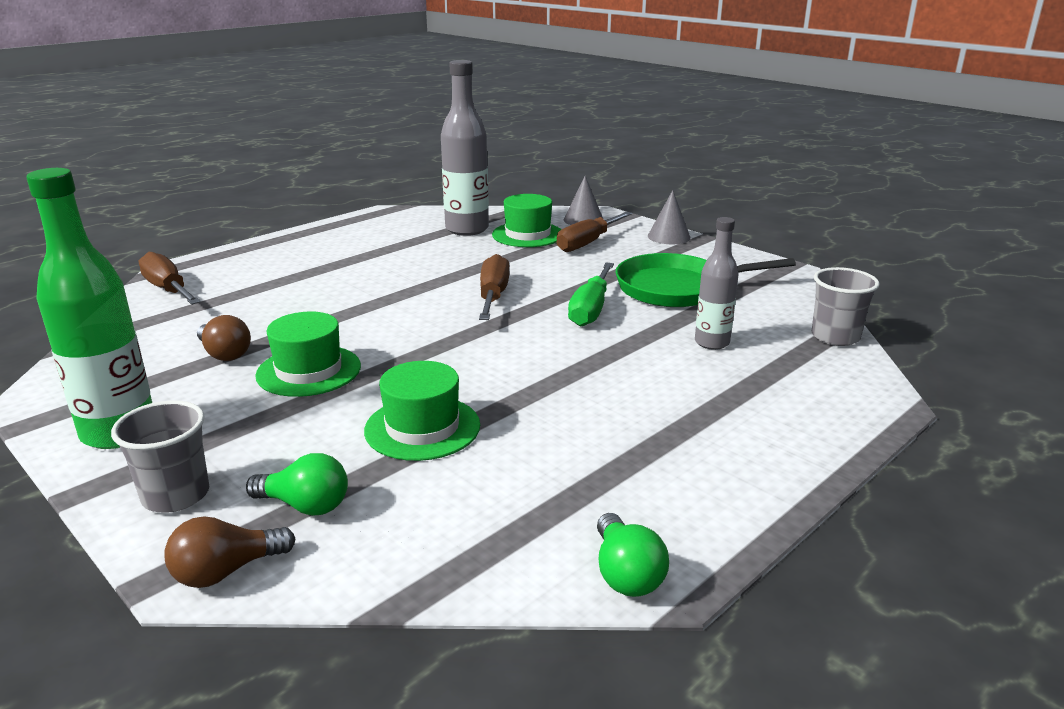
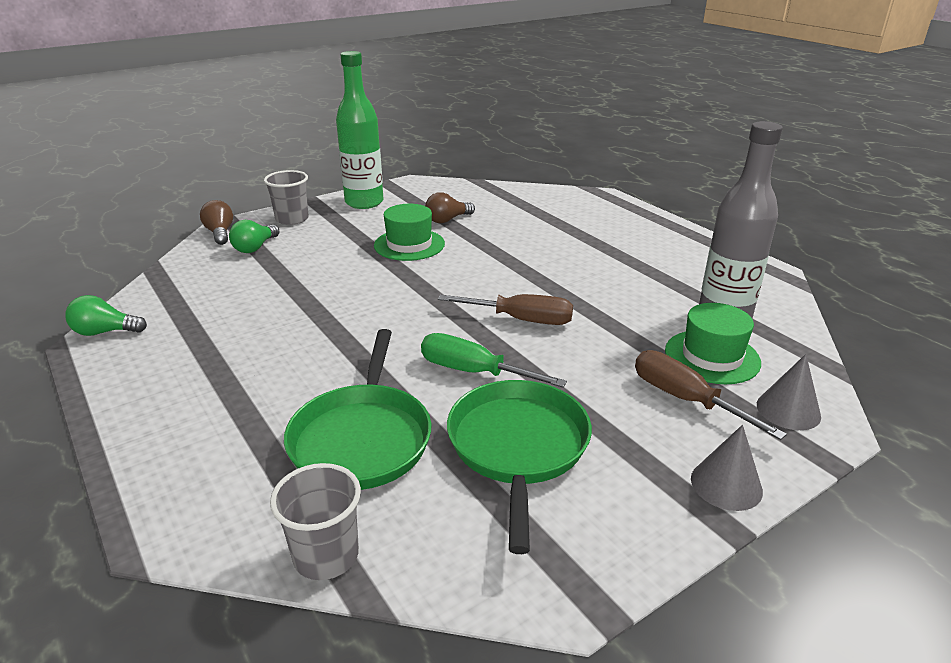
camera: 100 degrees right, 5 degrees up
(168, 289) = (561, 197): brown screwdriver -> none
(422, 428) = (308, 280): green hat -> none
(712, 343) = (362, 439): grey bottle -> green pan

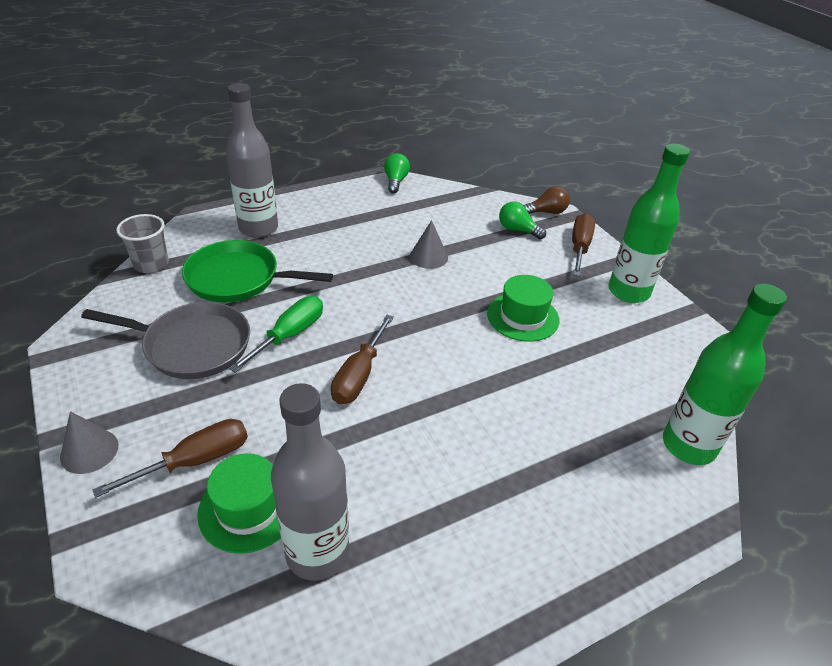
camera: 95 degrees right, 10 degrees up
(219, 445) = (258, 228): none -> grey bottle
(292, 219) = (579, 247): grey cup -> brown screwdriver
(447, 220) = (587, 349): brown light bulb -> none
(518, 447) = (193, 346): green pan -> grey pan
(535, 194) = (688, 445): none -> green bottle
(788, 410) = (142, 539): grey cone -> grey cone (429, 257)

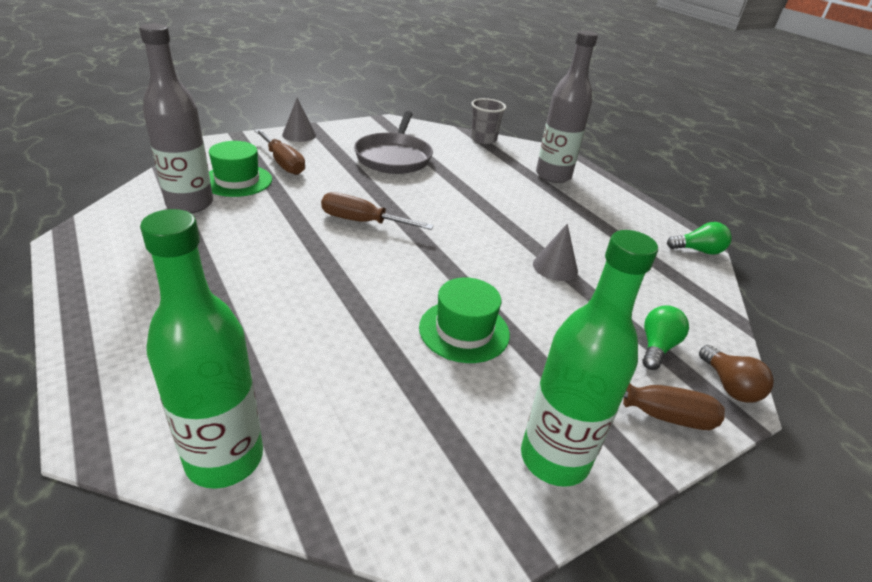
camera: 85 degrees right, 5 degrees down
(238, 278) = (477, 169): green pan -> none
(289, 335) = (410, 191): green screwdriver -> none

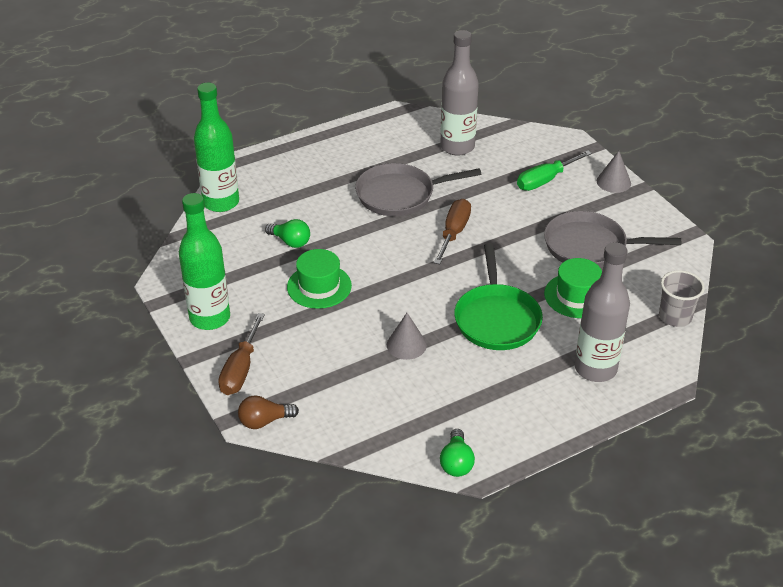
camera: 95 degrees right, 5 degrees up
(237, 180) = (502, 161): green hat -> green hat (576, 296)
(276, 253) = (399, 195): none -> grey pan
(283, 163) = (545, 180): brown screwdriver -> green screwdriver
(502, 211) = (497, 319): none -> green pan
(657, 347) = (306, 389): green light bulb -> green light bulb (290, 241)

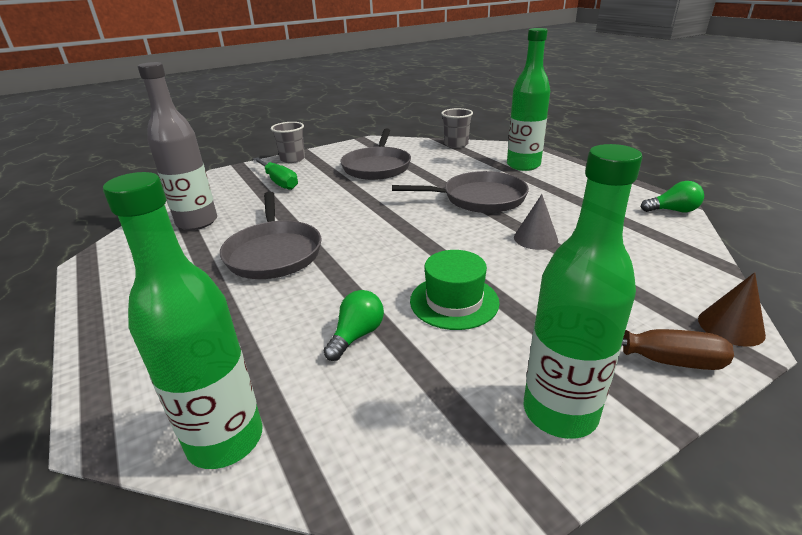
camera: 90 degrees left, 10 degrees down
(264, 421) = (730, 326): brown light bulb -> brown cone
(453, 233) = (352, 220): brown screwdriver -> none
(497, 319) = (479, 198): green pan -> grey pan
(576, 296) = (440, 171): green hat -> none
(595, 369) = (523, 165): grey bottle -> green bottle
(613, 182) = (292, 159): grey cone -> grey cup

